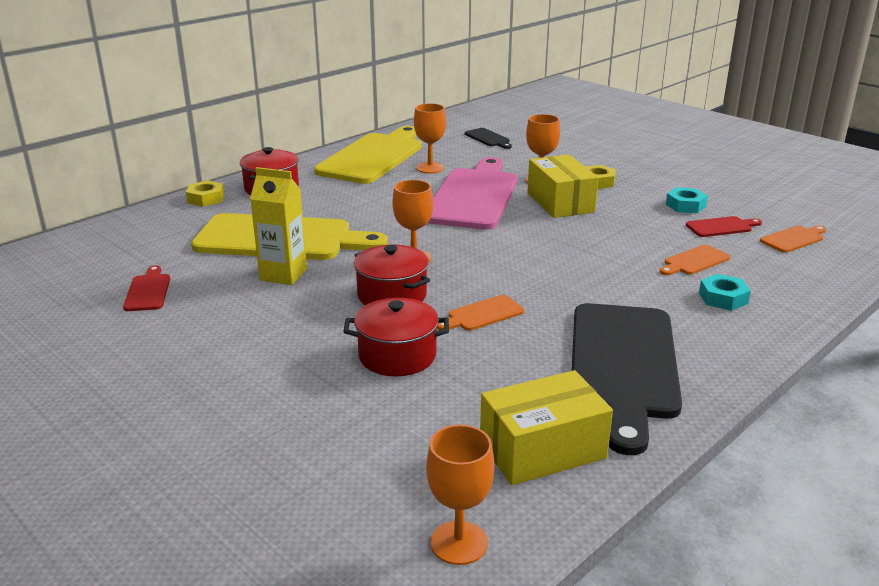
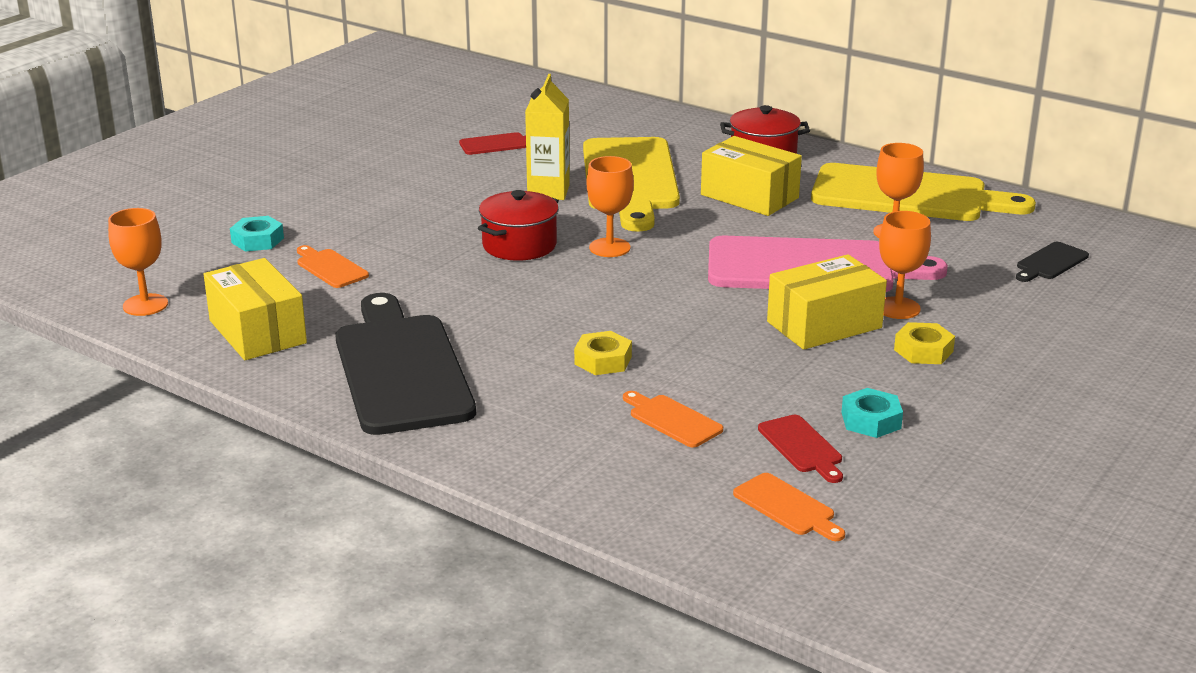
camera: 80 degrees right, 0 degrees up
(206, 199) = (715, 130): yellow nut -> yellow nut (603, 360)
(345, 201) = (749, 196): none -> yellow box
(397, 356) = (402, 259): red pot -> none
(482, 314) = (490, 292): orange cutting board -> orange cutting board (330, 268)
(623, 365) = (400, 369): black cutting board -> black cutting board turned 75 degrees clockwise
(723, 298) = (570, 435): turquoise nut -> turquoise nut (257, 240)

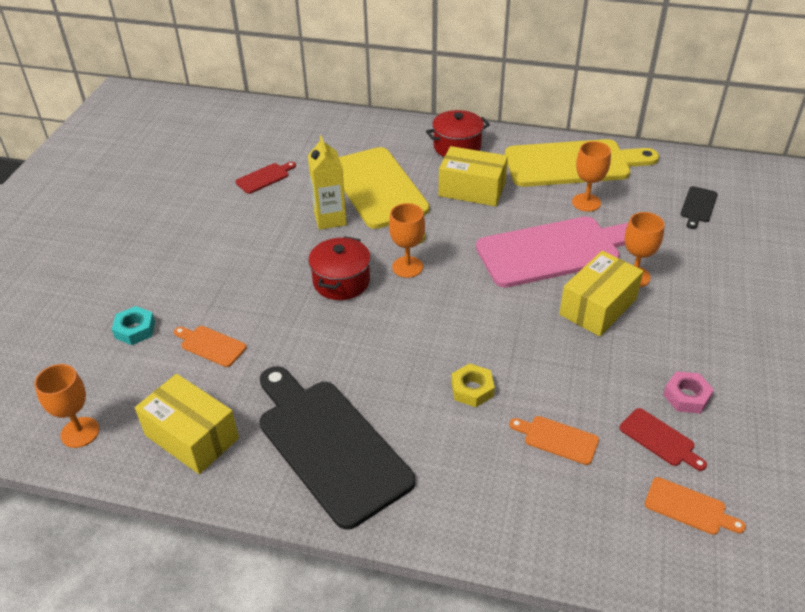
camera: 20 degrees left, 15 degrees up
(871, 420) = (686, 396): turquoise nut -> pink nut
(923, 351) = (675, 314): yellow nut -> none

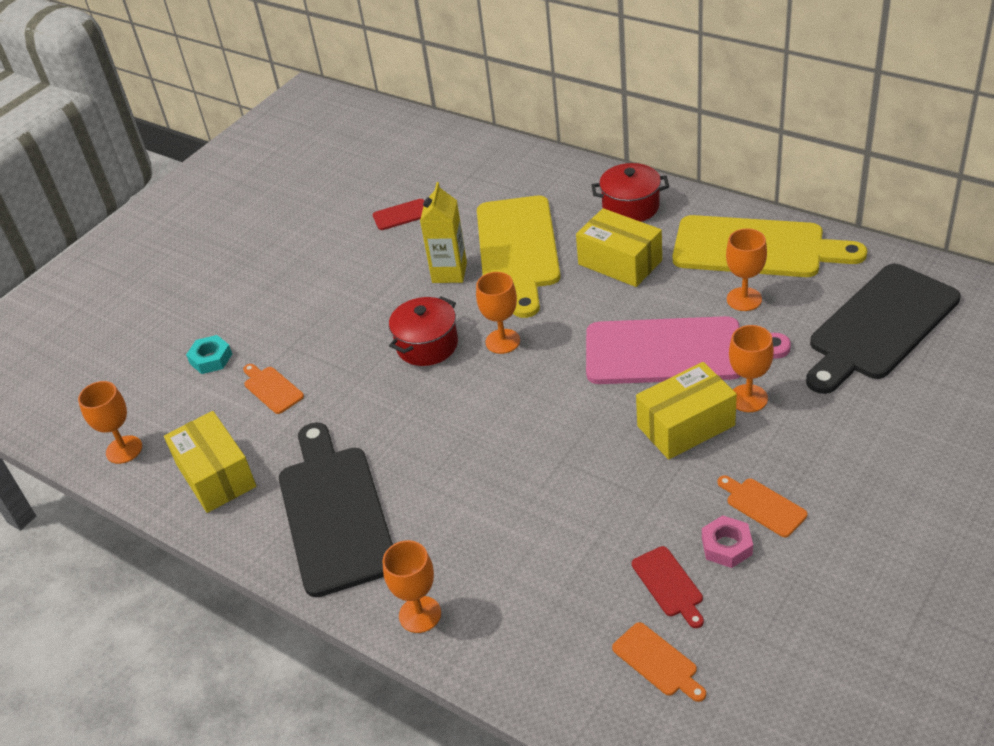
camera: 25 degrees right, 0 degrees up
(459, 520) = (420, 614): none -> orange goblet
(472, 389) = (500, 488): yellow nut -> none
(557, 439) = (560, 559): orange cutting board -> orange cutting board (763, 506)
(698, 206) = (880, 326): black cutting board -> black cutting board, size x2.40

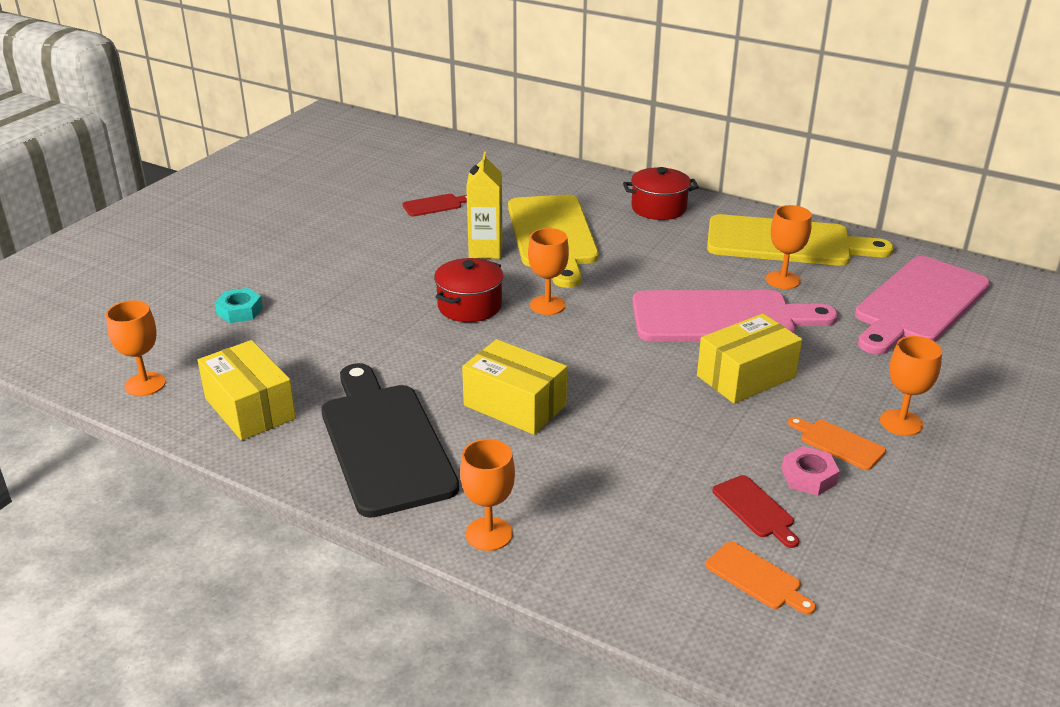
camera: 10 degrees left, 10 degrees down
(271, 389) = (307, 337): orange cutting board -> none
(620, 262) = (655, 249): yellow box -> yellow box (514, 405)
(748, 398) = (804, 356): orange goblet -> orange goblet (901, 423)
(880, 326) = (919, 304): black cutting board -> pink cutting board

